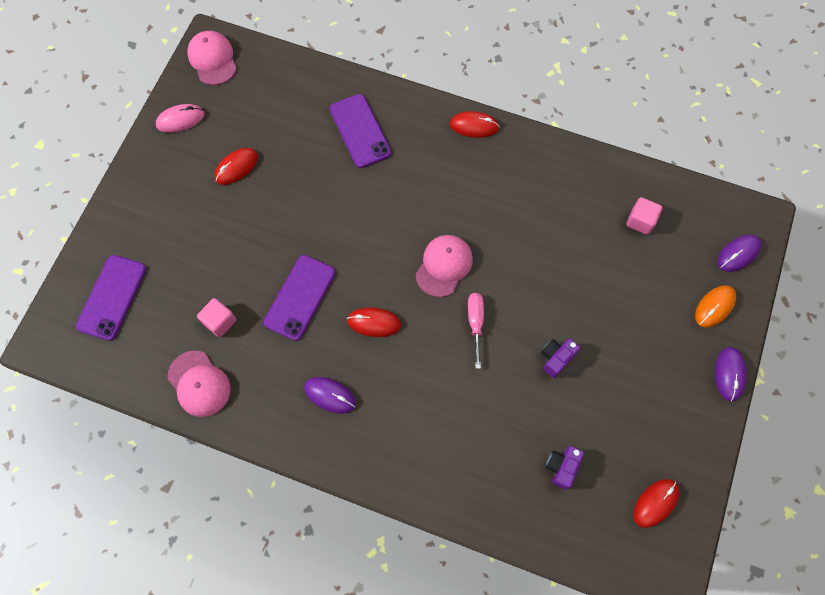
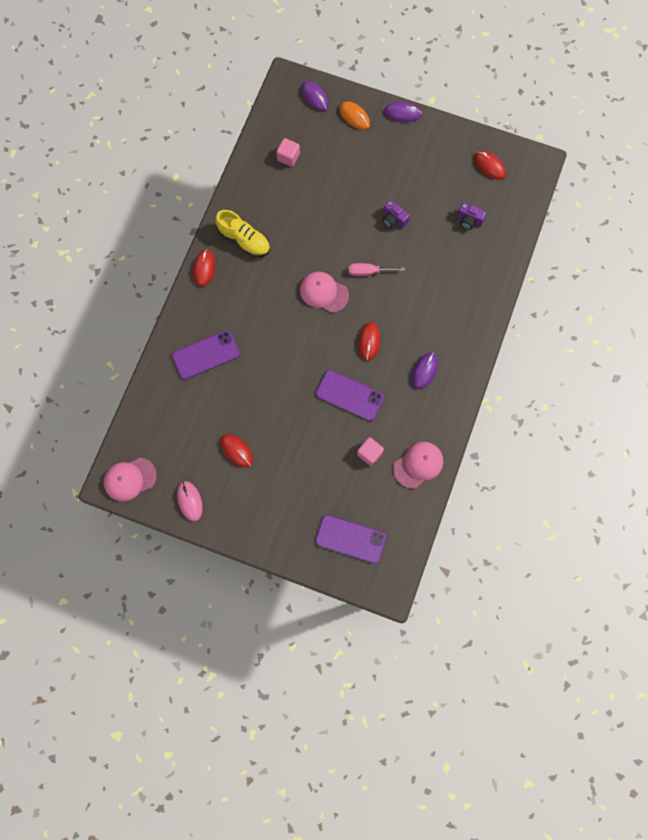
camera: 90 degrees left, 5 degrees up
(515, 170) = (244, 240): none -> yellow shoe

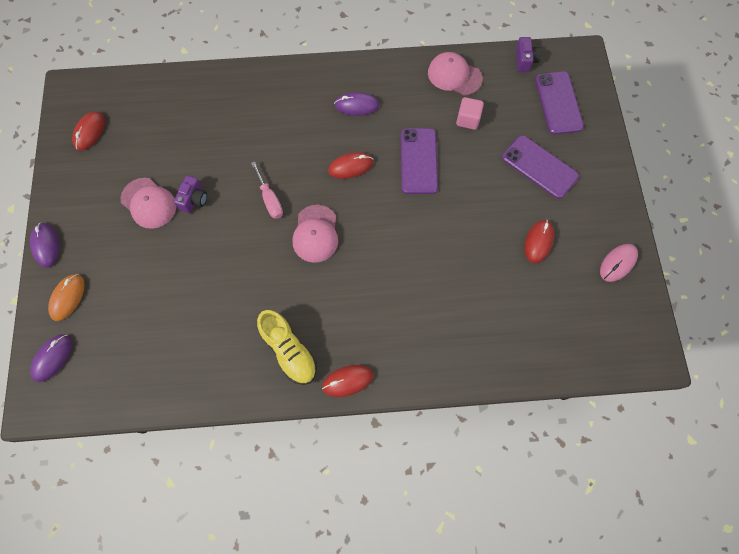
camera: 115 degrees left, 5 degrees down
(130, 479) = (636, 337): pink cap -> pink cap (149, 203)
(206, 355) = (452, 325): purple phone -> purple phone (539, 167)
(244, 240) = (289, 351): yellow shoe -> yellow shoe turned 135 degrees clockwise
(288, 157) = (153, 351): pink cube -> none
(469, 220) = (166, 127): purple camera -> purple camera (525, 60)

